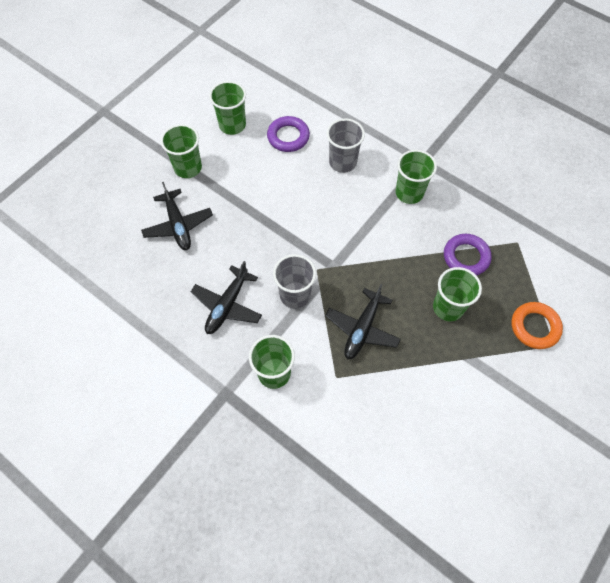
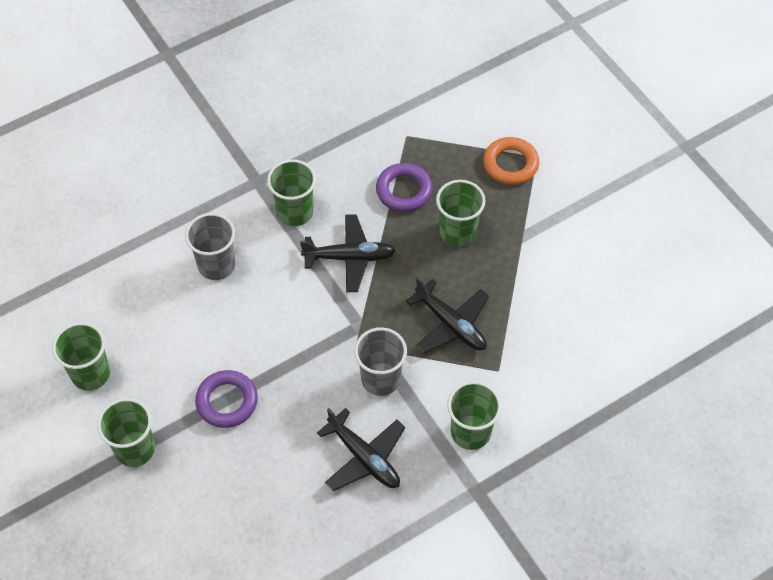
camera: 70 degrees left, 5 degrees down
(178, 225) = (222, 485): black plane -> black plane (349, 257)
(288, 137) = (145, 313): purple ring -> purple ring (227, 401)

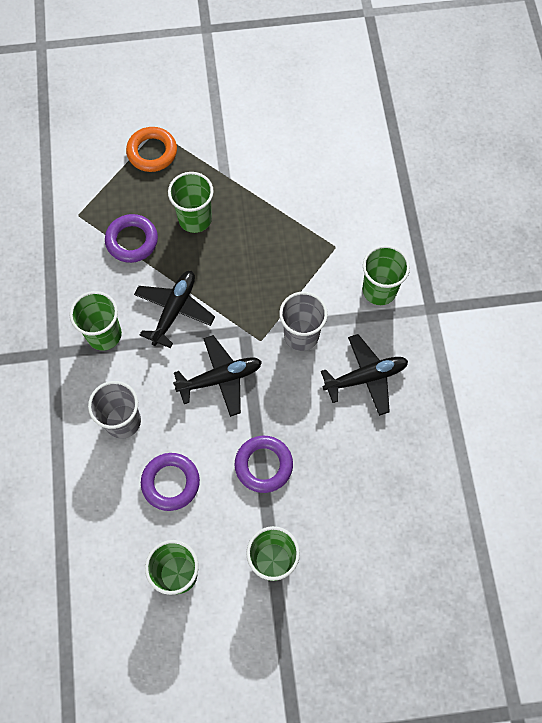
camera: 65 degrees left, 10 degrees up
(174, 330) = (170, 482): none -> purple ring
(451, 324) = (277, 262): black plane -> black plane (220, 378)

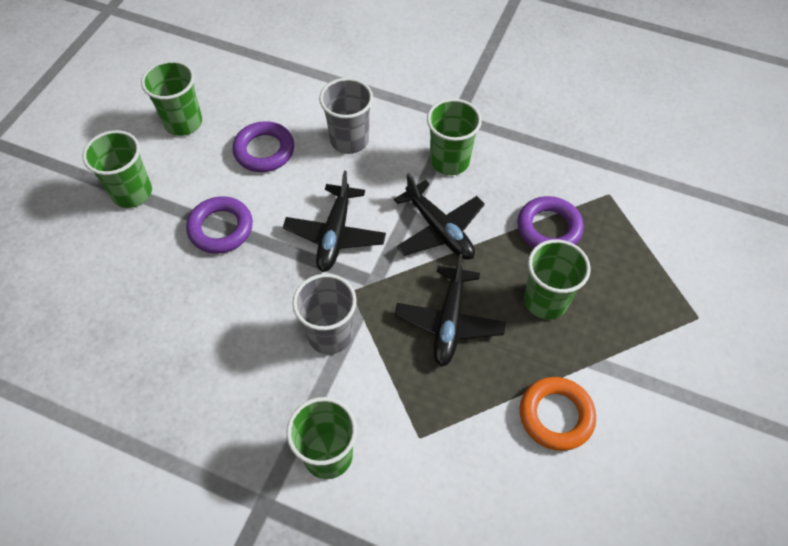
camera: 120 degrees right, 10 degrees down
(152, 152) = (666, 299): orange ring -> orange ring (556, 415)
(365, 377) = (235, 373): black plane -> black plane (449, 322)

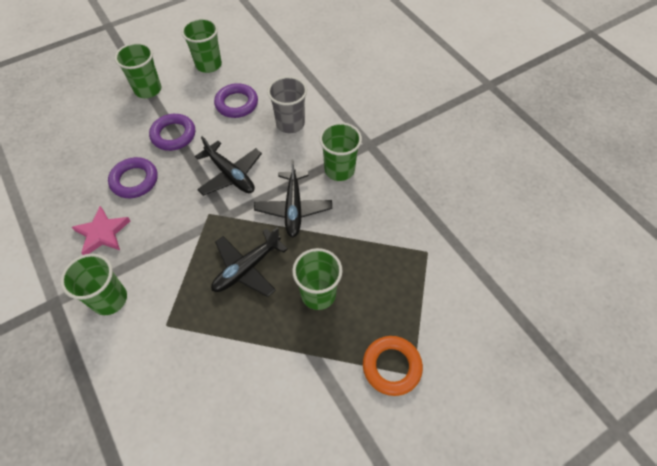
camera: 35 degrees right, 0 degrees up
(244, 390) = (102, 233): none -> pink star
(330, 334) = (174, 231): grey cup -> none
(335, 235) = (230, 175): black plane -> black plane turned 90 degrees counterclockwise
(549, 228) = (364, 249): purple ring -> purple ring (134, 180)
(556, 415) = (256, 370): orange ring -> orange ring (391, 366)

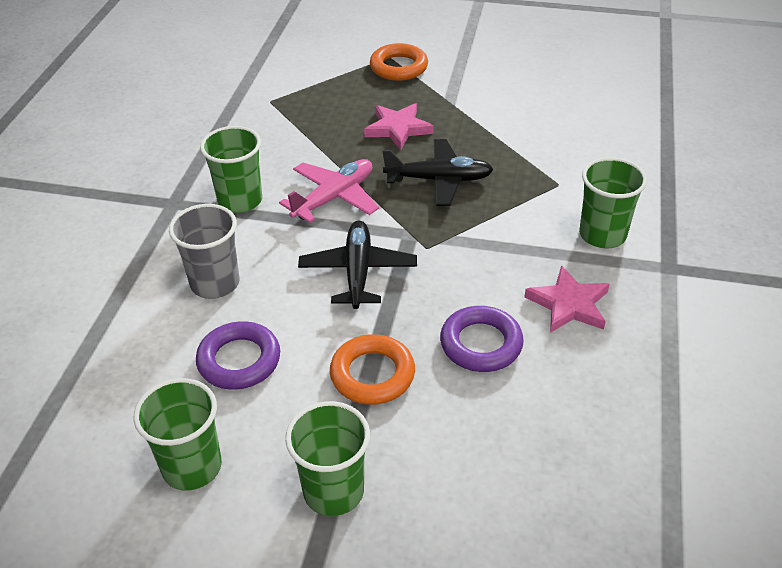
camera: 135 degrees left, 15 degrees down
(173, 135) = (372, 374): purple ring -> orange ring
(293, 208) = (334, 198): black plane -> pink plane
(318, 294) = (398, 128): green cup -> pink star

